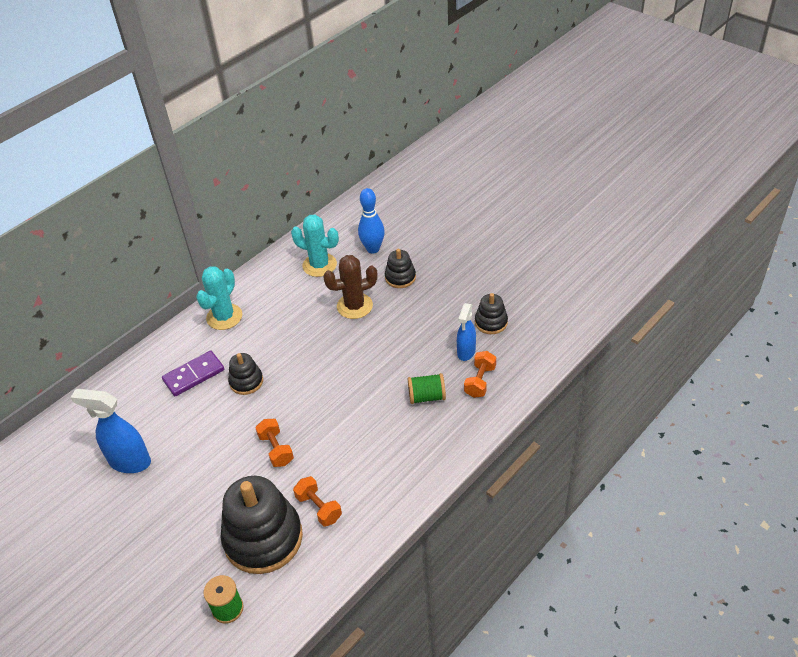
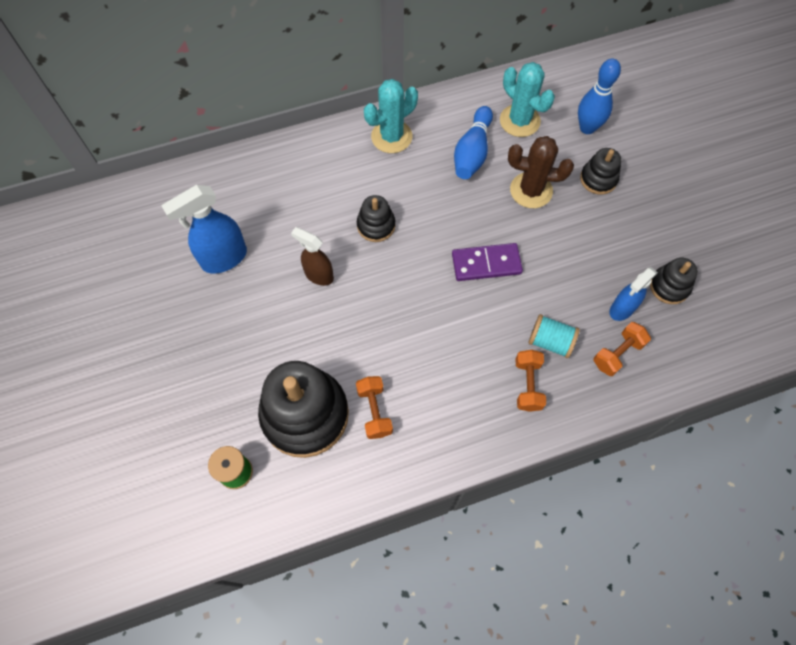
camera: 25 degrees right, 20 degrees up
(129, 462) = (223, 258): blue spray bottle -> blue spray bottle turned 75 degrees counterclockwise
(194, 375) = (329, 191): purple domino -> purple domino (486, 263)
(218, 436) = (318, 275): none -> brown spray bottle
(276, 449) = (366, 320): orange dumbbell -> orange dumbbell (527, 385)
(295, 300) = (472, 152): none -> blue bowling pin
(426, 397) = (550, 341): green spool -> turquoise spool

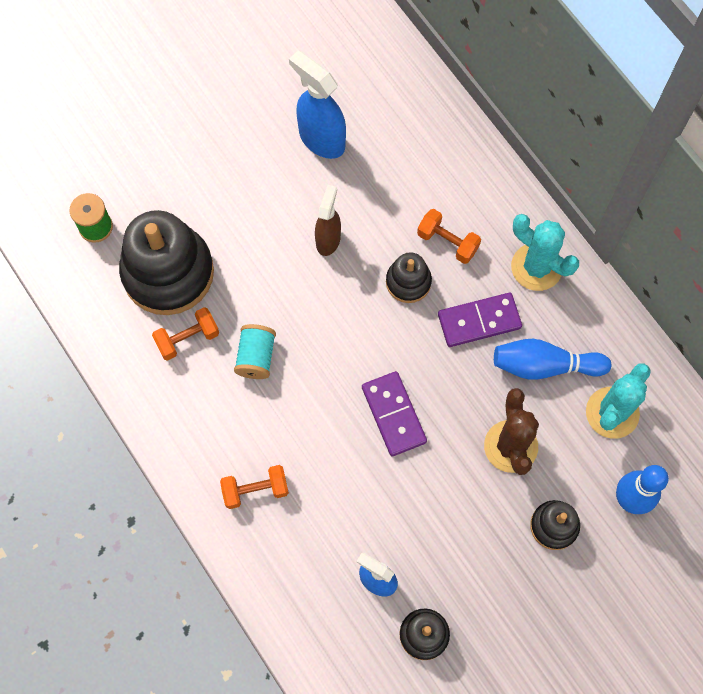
camera: 75 degrees right, 5 degrees up
(424, 185) = (479, 321): none -> purple domino
(550, 341) = (314, 505): turquoise spool -> turquoise spool (256, 357)
(617, 353) = (318, 584): orange dumbbell -> orange dumbbell (447, 242)

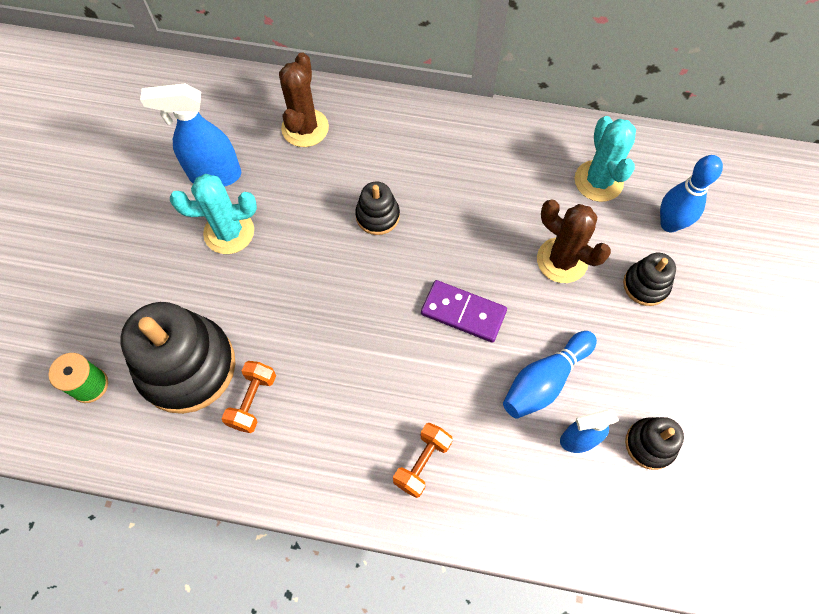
camera: 45 degrees left, 5 degrees down
(256, 357) = (321, 365): turquoise spool -> none
(328, 239) = (290, 237): brown spray bottle -> none
(426, 158) = (305, 128): none -> brown cactus
(447, 242) = (377, 168): orange dumbbell -> none
(479, 321) = (453, 199): purple domino -> none
(536, 267) = (452, 134): turquoise cactus -> turquoise cactus (229, 232)
(545, 365) = (525, 190): blue bowling pin -> blue bowling pin (545, 380)

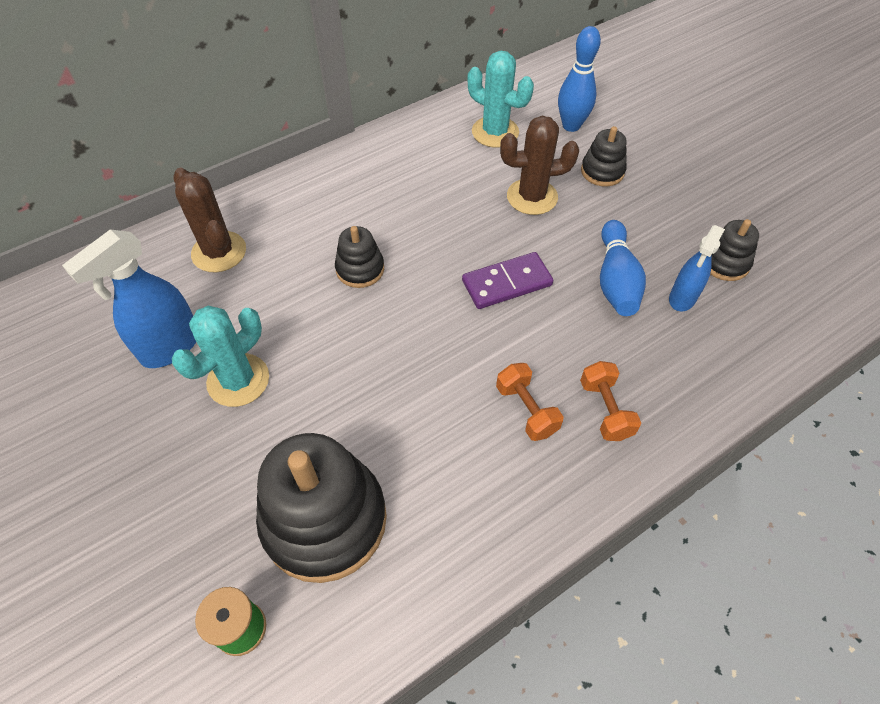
camera: 45 degrees left, 10 degrees down
(253, 401) = (419, 491): orange dumbbell -> orange dumbbell (526, 410)

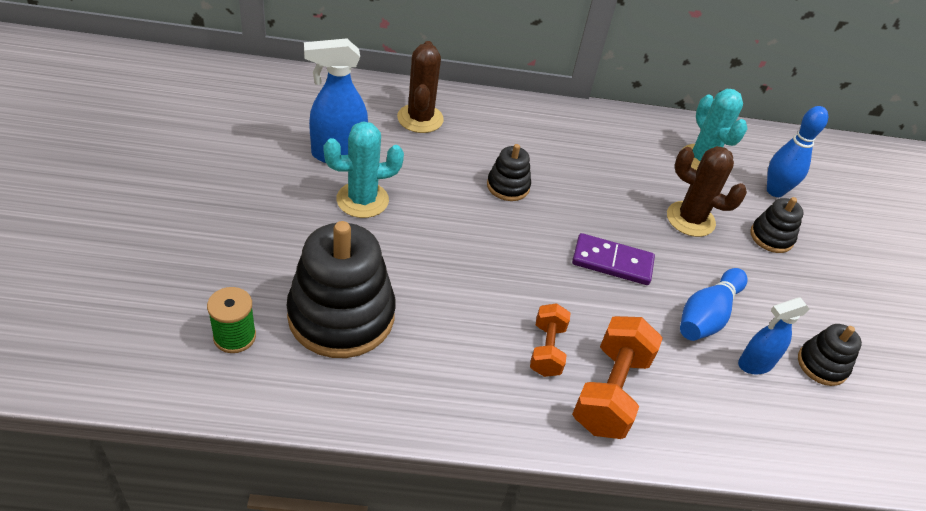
camera: 30 degrees right, 10 degrees down
(605, 410) = (610, 392): orange dumbbell -> orange dumbbell, size x1.65

